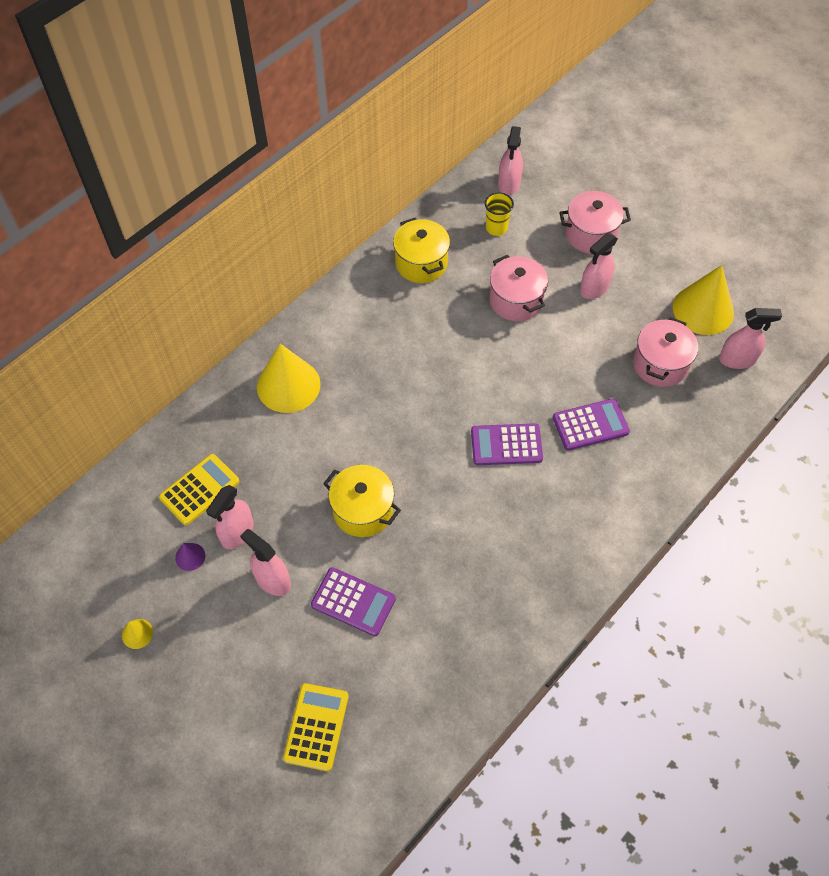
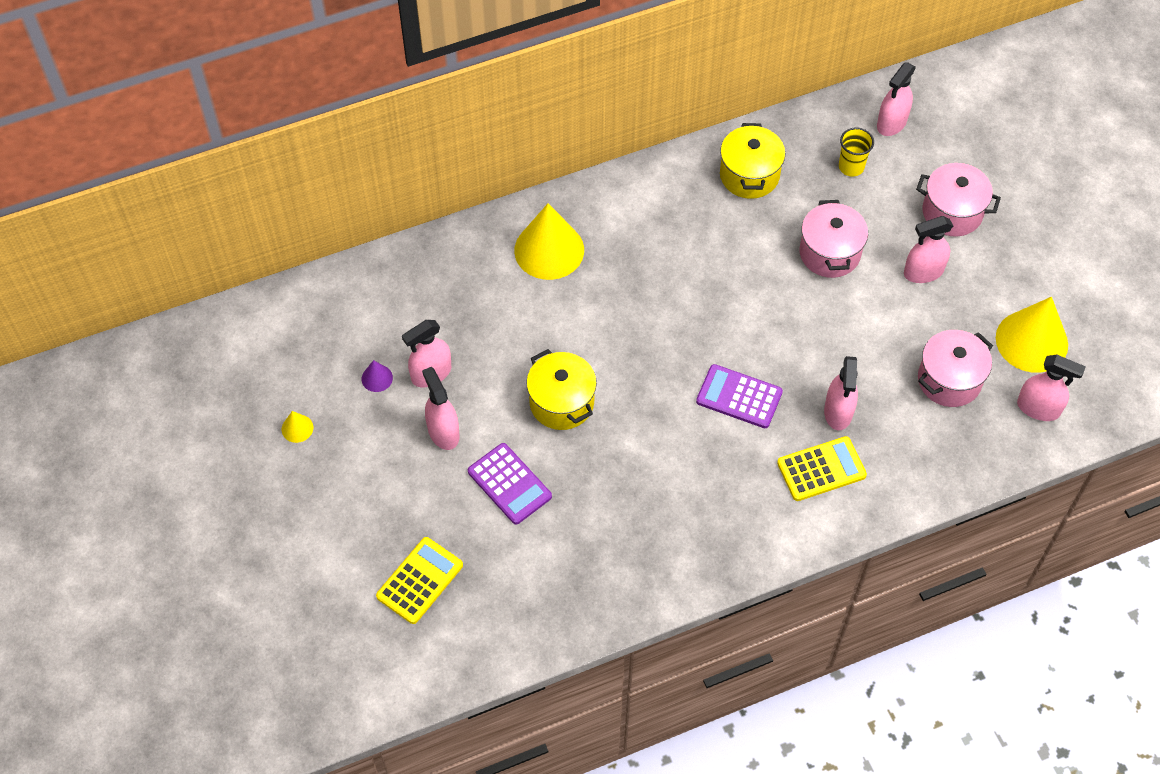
camera: 25 degrees right, 0 degrees up
(199, 489) = (415, 318): yellow calculator -> yellow calculator (821, 469)
(590, 425) = (838, 412): purple calculator -> pink spray bottle

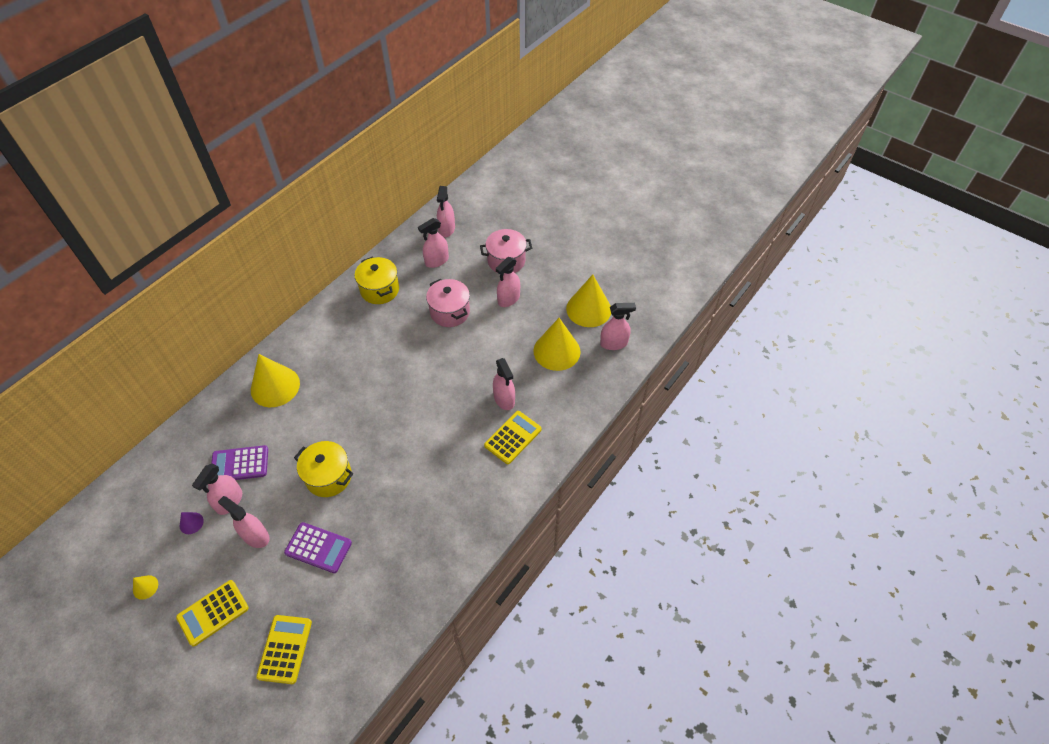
camera: 30 degrees left, 5 degrees down
(358, 497) = (213, 613): none -> yellow calculator
(739, 397) = (440, 419): purple calculator -> purple calculator (239, 464)
(851, 167) = (436, 261): yellow cup -> pink spray bottle
(949, 380) = (556, 351): pink pot -> yellow cone

